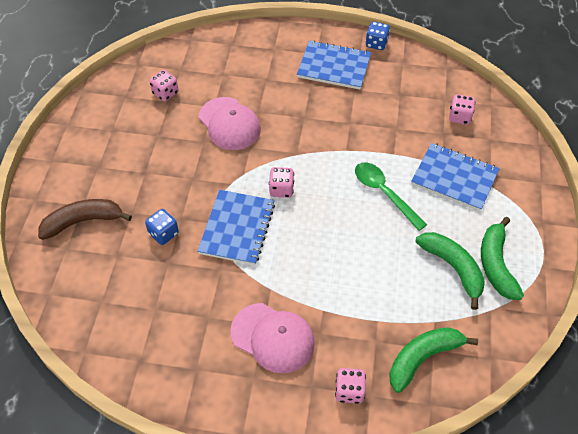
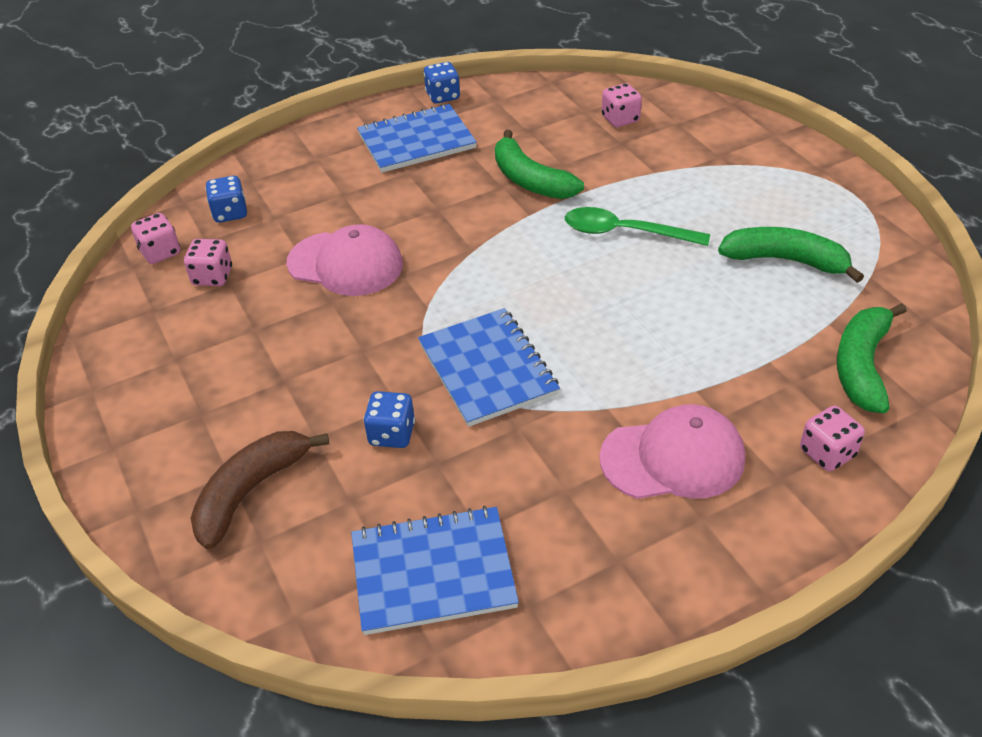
camera: 35 degrees left, 10 degrees down
(205, 59) = (230, 213): none -> blue dice
(281, 189) = (496, 296): pink dice -> pink dice (160, 252)
(454, 178) = (683, 177): blue notebook -> blue notebook (433, 572)
(496, 264) = (824, 232): green banana -> green banana (530, 180)

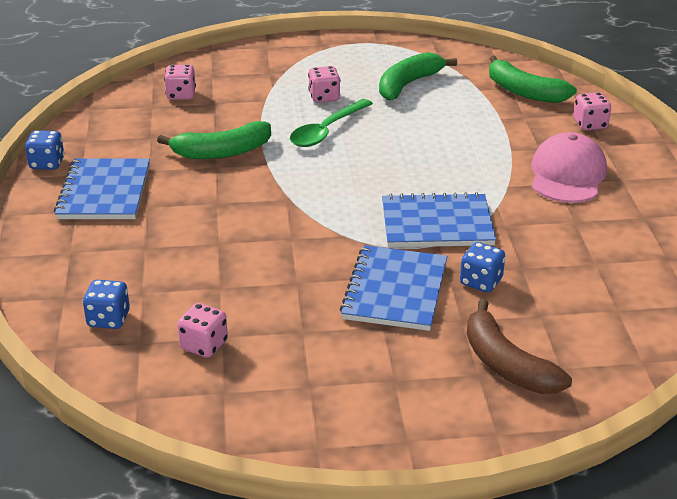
camera: 70 degrees left, 10 degrees down
(160, 252) = (132, 375): pink dice -> pink dice (324, 97)
(345, 264) = (252, 265): pink cap -> none
(433, 572) = (625, 291): blue notebook -> blue notebook (395, 290)

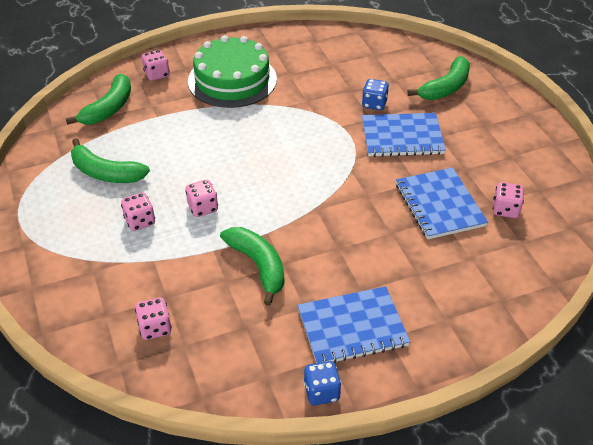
camera: 105 degrees left, 10 degrees up
(108, 319) = (510, 266): blue dice -> none
(326, 131) = (202, 208): green spoon -> pink dice
(437, 224) = (318, 129): blue notebook -> blue notebook (439, 205)
(506, 364) = (446, 87): brown banana -> green banana
(567, 175) = (232, 80): pink cap -> green cake

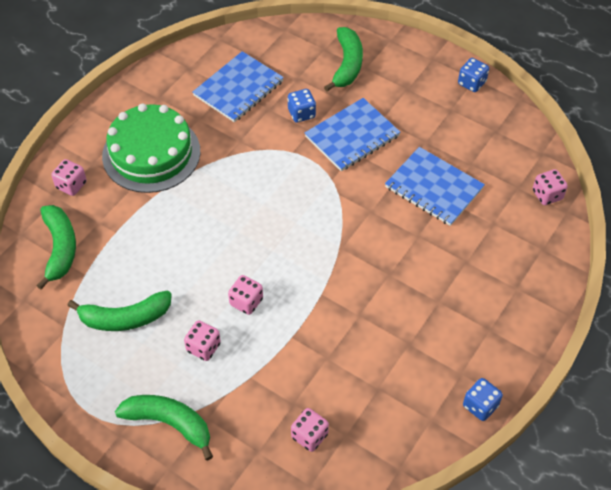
camera: 35 degrees left, 10 degrees up
(258, 266) = (341, 329): green banana -> green banana (169, 423)
(352, 328) = (458, 338): blue notebook -> blue notebook (238, 88)
(505, 210) = (485, 164): pink dice -> pink dice (547, 195)
(549, 145) = (471, 83): none -> blue dice

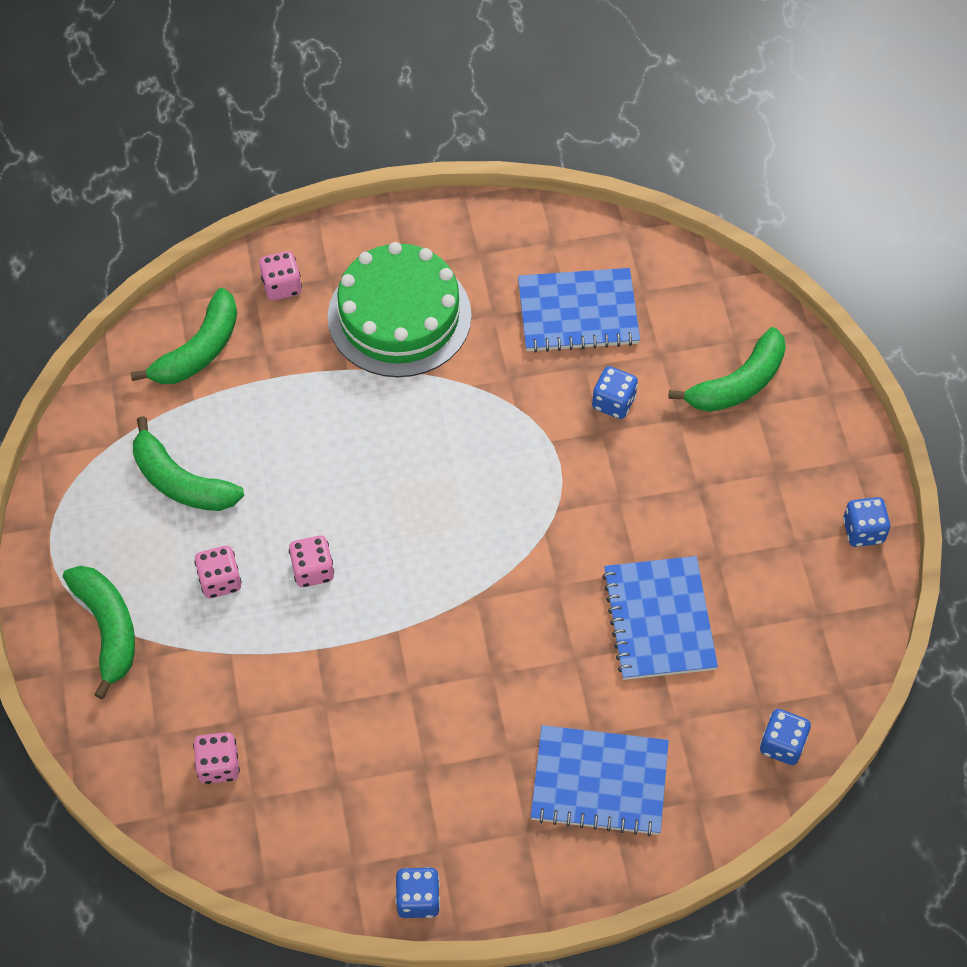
camera: 45 degrees right, 5 degrees up
(352, 136) = (639, 478): blue notebook -> blue notebook (599, 782)
(547, 195) = (782, 745): pink dice -> blue dice

